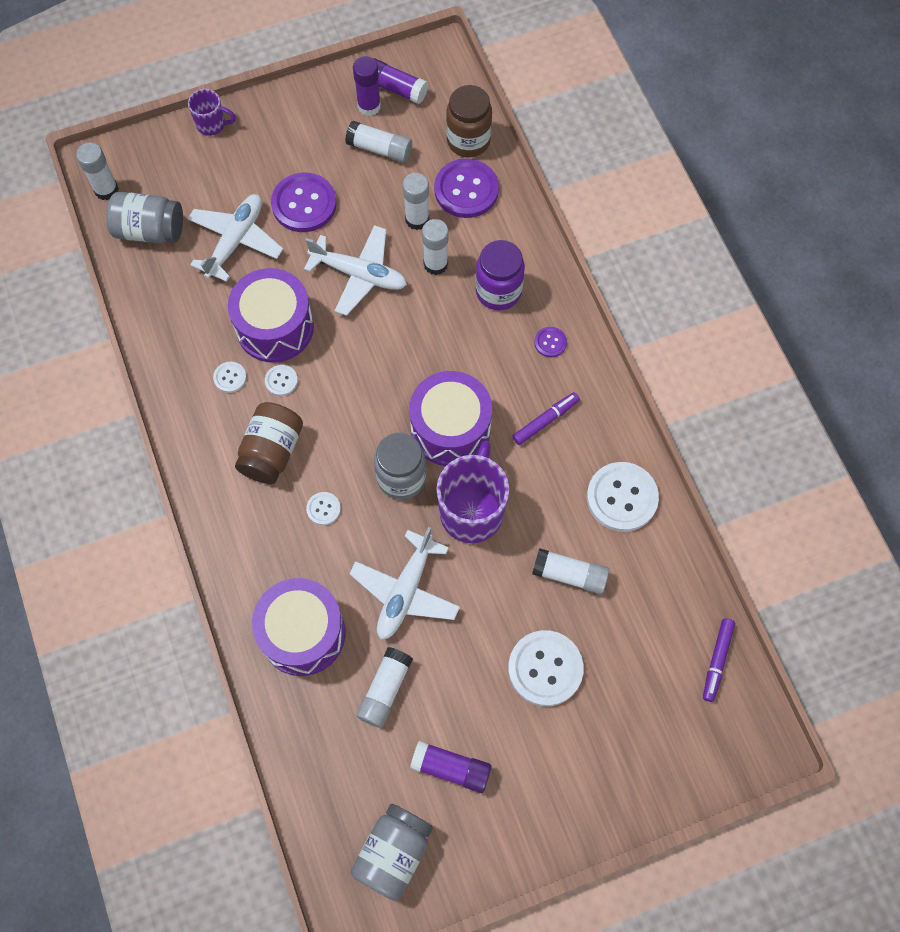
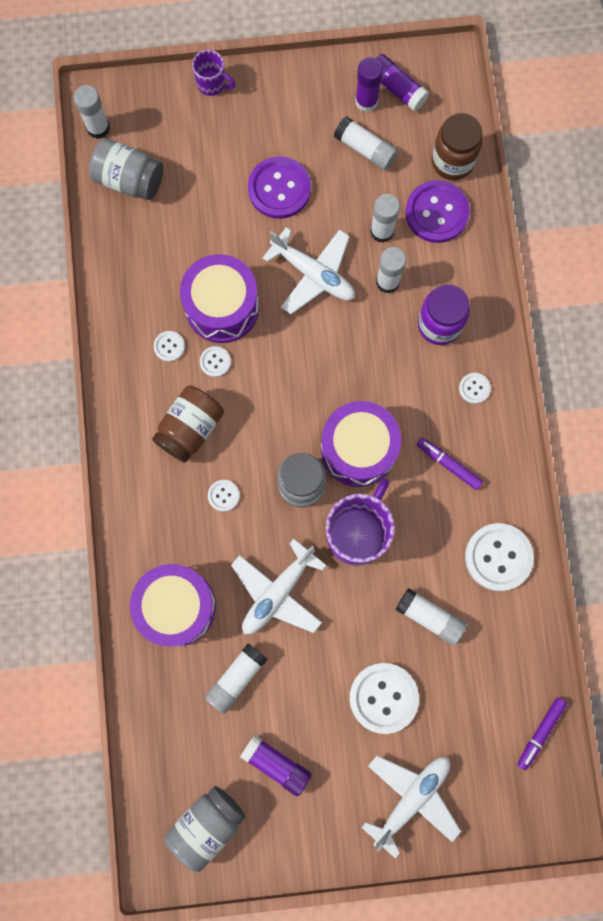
camera: 15 degrees right, 10 degrees up
(236, 241) = (206, 210): white plane -> white plane (411, 798)
(545, 421) = (448, 464): purple marker -> purple marker turned 120 degrees counterclockwise
(550, 342) = (474, 388): purple button -> white button

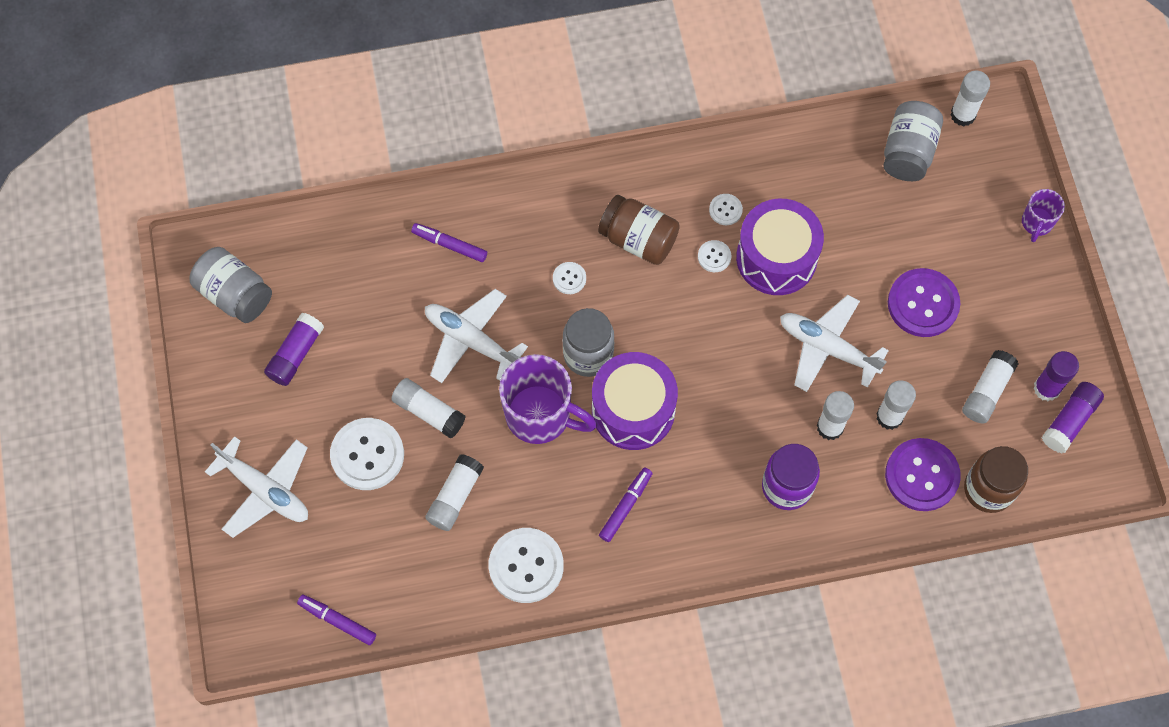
camera: 85 degrees right, 10 degrees down
(177, 607) = (449, 245): purple drum -> purple marker
(236, 678) = (380, 308): white glue stick -> white glue stick (428, 412)
(313, 274) = (827, 348): white plane -> white plane turned 90 degrees clockwise
(474, 388) = (716, 529): white button -> none

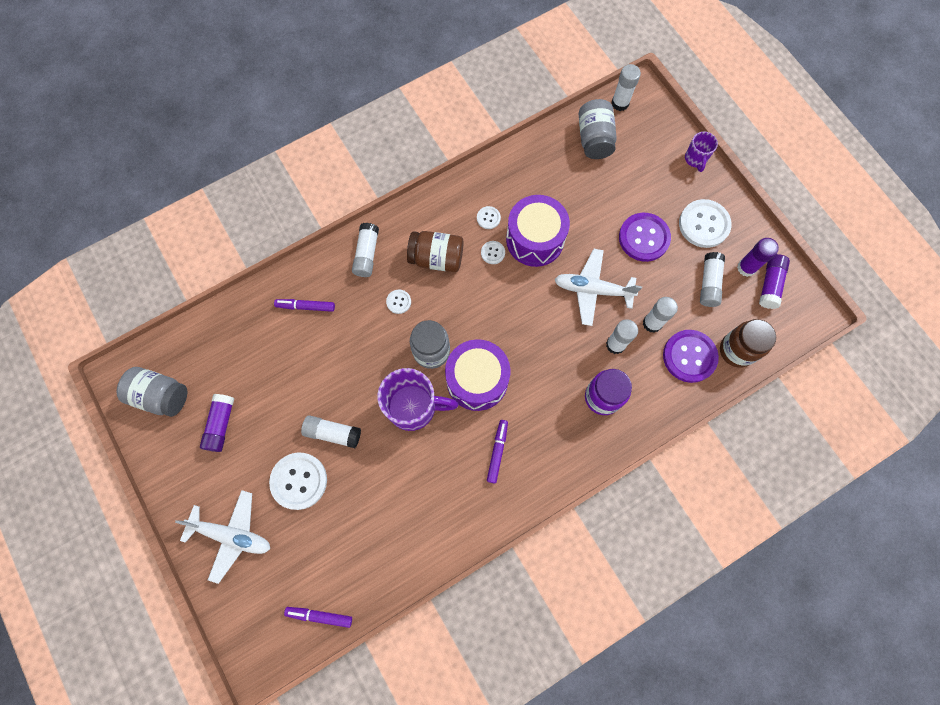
camera: 20 degrees left, 5 degrees up
(455, 497) = (373, 489): white glue stick -> white glue stick (366, 254)
(471, 340) = (345, 370): white plane -> none
(526, 566) = (443, 522): white button -> white button (704, 224)

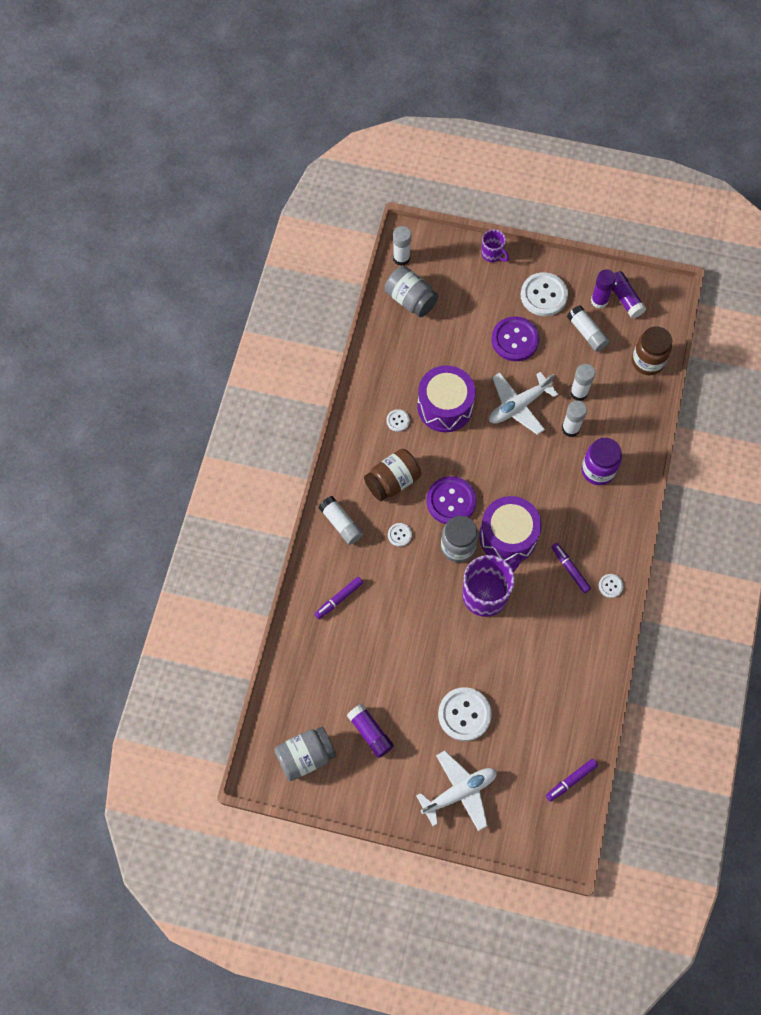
camera: 45 degrees left, 5 degrees down
(332, 433) = (452, 662): white glue stick -> none
(493, 253) = (426, 442): white button -> white button (610, 586)
(689, 356) = (623, 393): purple button -> purple button (451, 501)

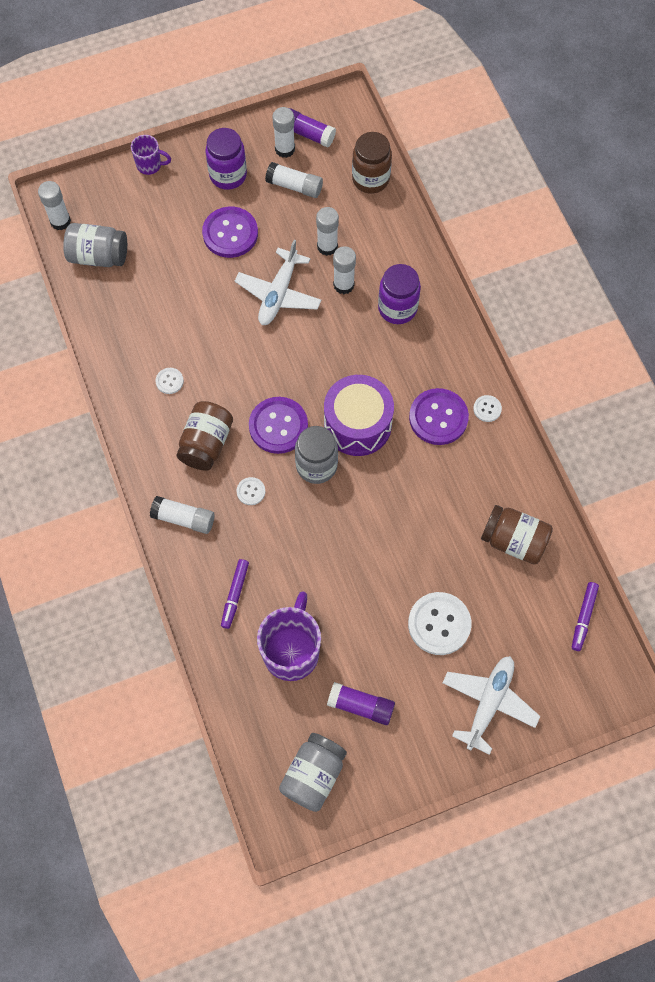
camera: 35 degrees left, 0 degrees up
(445, 406) = (207, 338): purple drum -> none
(486, 594) = (376, 493): purple mug -> purple mug (291, 651)
(543, 295) = (228, 175): white button -> purple jar
(560, 692) = (513, 540): none -> brown jar
(570, 569) = (438, 417): purple marker -> purple button
(599, 300) = (285, 149): purple glue stick -> white glue stick

